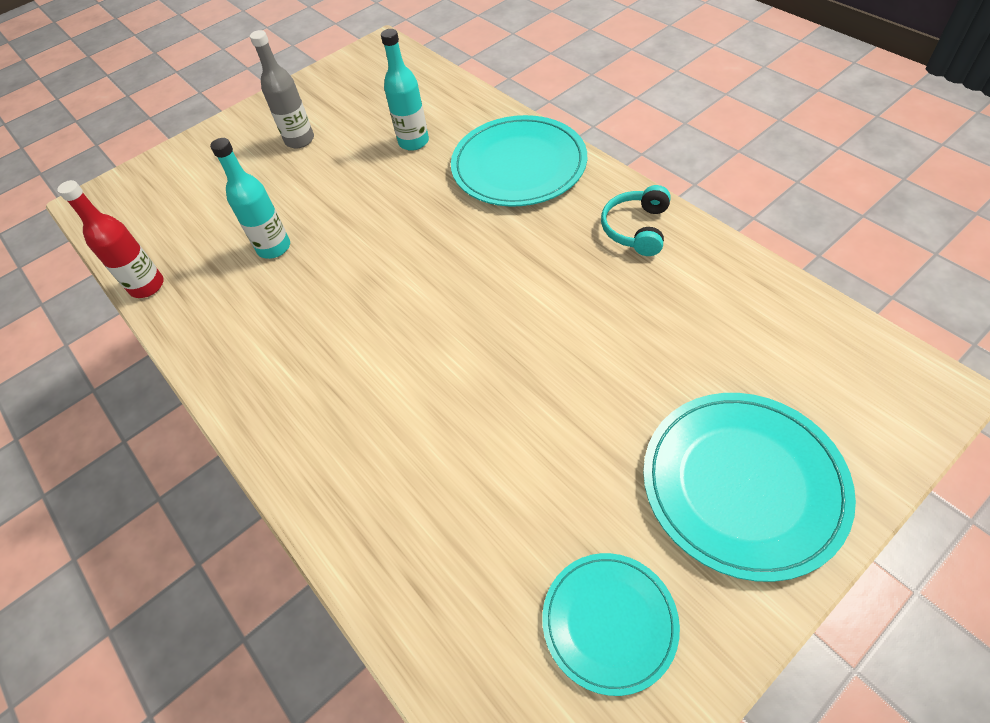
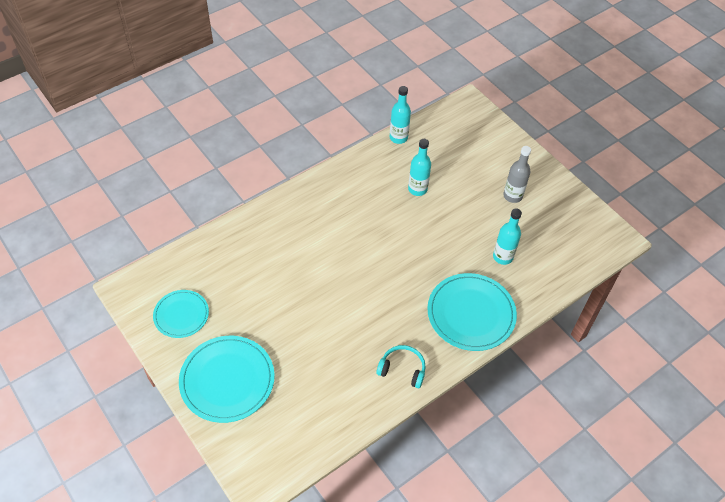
camera: 85 degrees right, 0 degrees up
(147, 286) = (398, 137): red bottle -> turquoise bottle

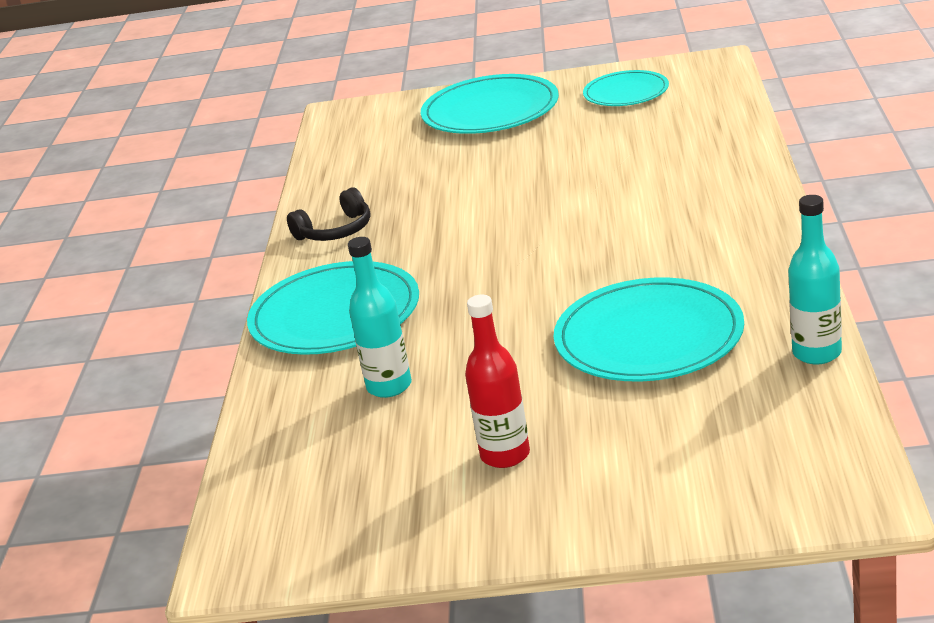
camera: 135 degrees right, 25 degrees down
(402, 369) = (336, 231): turquoise headphones -> black headphones
(417, 189) = (649, 337): turquoise bottle -> turquoise plate
(512, 196) = (505, 455): grey bottle -> red bottle

